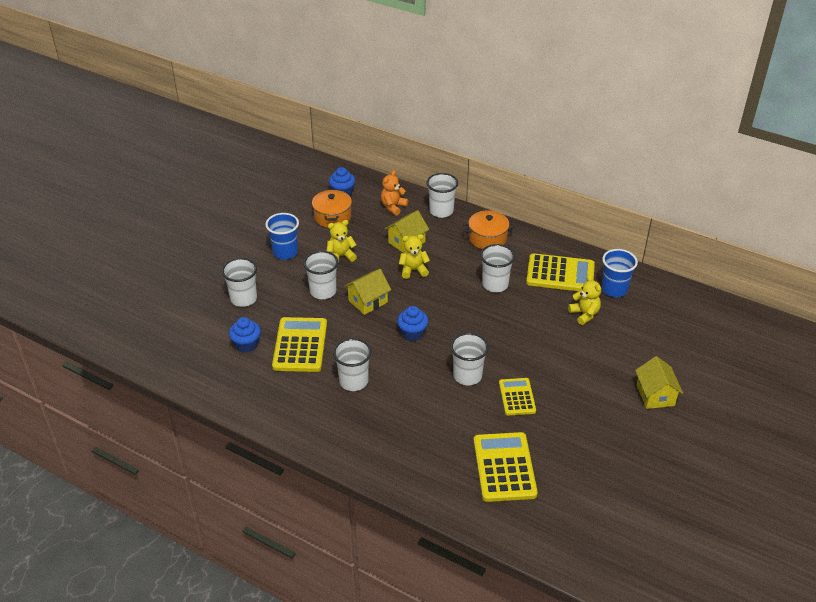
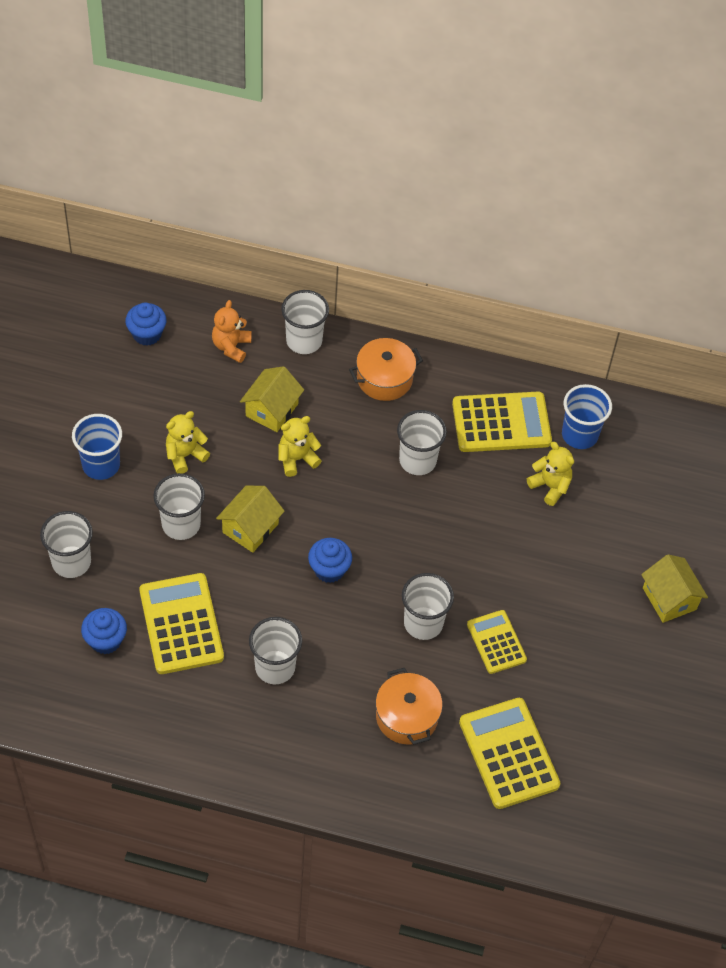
camera: 20 degrees left, 15 degrees up
(332, 217) = (148, 384): orange pot -> orange pot (407, 716)

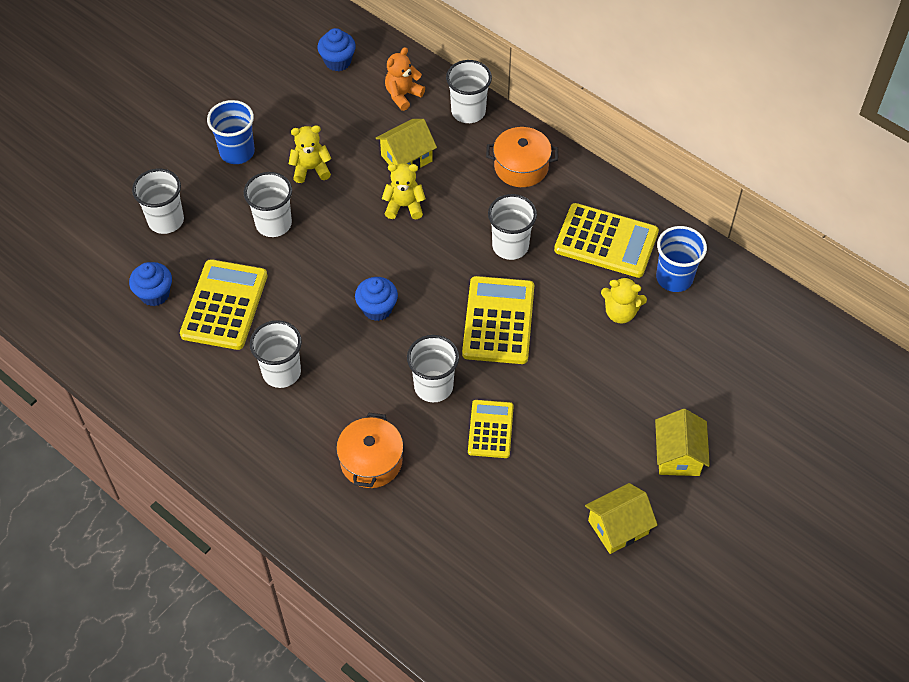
camera: 30 degrees right, 0 degrees up
(250, 528) = (330, 248): yellow house -> yellow house (618, 527)
(509, 753) = (445, 532): yellow calculator -> yellow calculator (498, 321)
(550, 486) = (620, 312): yellow teddy bear -> yellow teddy bear turned 120 degrees clockwise

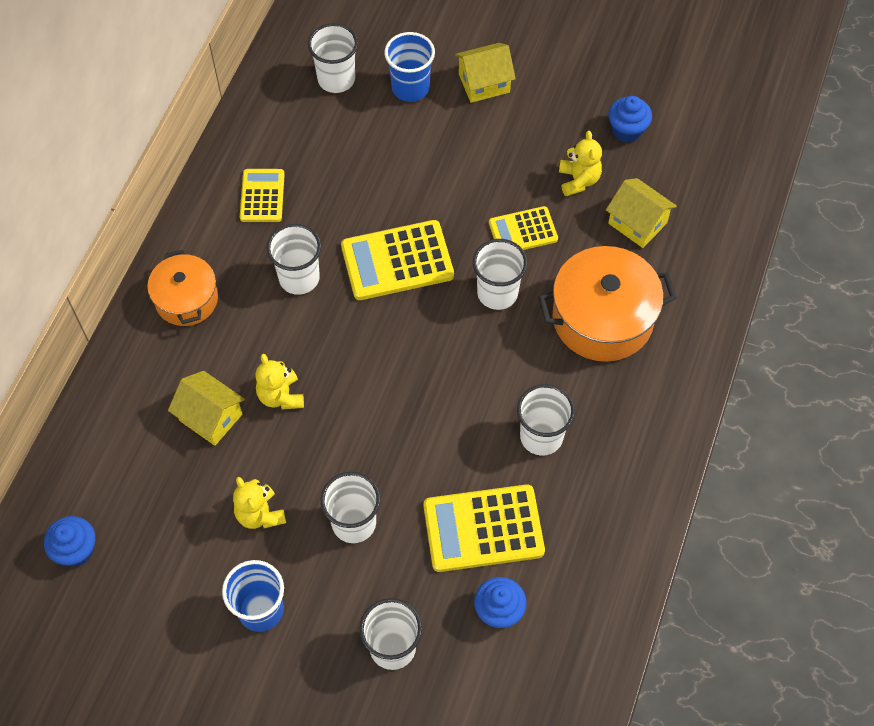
camera: 110 degrees left, 5 degrees up
(371, 461) = (602, 318): orange pot -> orange pot, size x1.59
(377, 309) = (426, 375): blue cupcake -> blue cupcake (627, 130)
(403, 95) = (113, 455): orange teddy bear -> none
(468, 111) = (119, 376): white cup -> white cup (336, 79)
(606, 241) = (262, 196): yellow calculator -> yellow calculator, size x0.61
(618, 527) = (575, 109): yellow house -> yellow house (637, 223)
(620, 312) = (346, 162): yellow teddy bear -> yellow teddy bear (578, 180)
(674, 278) = (287, 129): blue cup -> blue cup (410, 88)

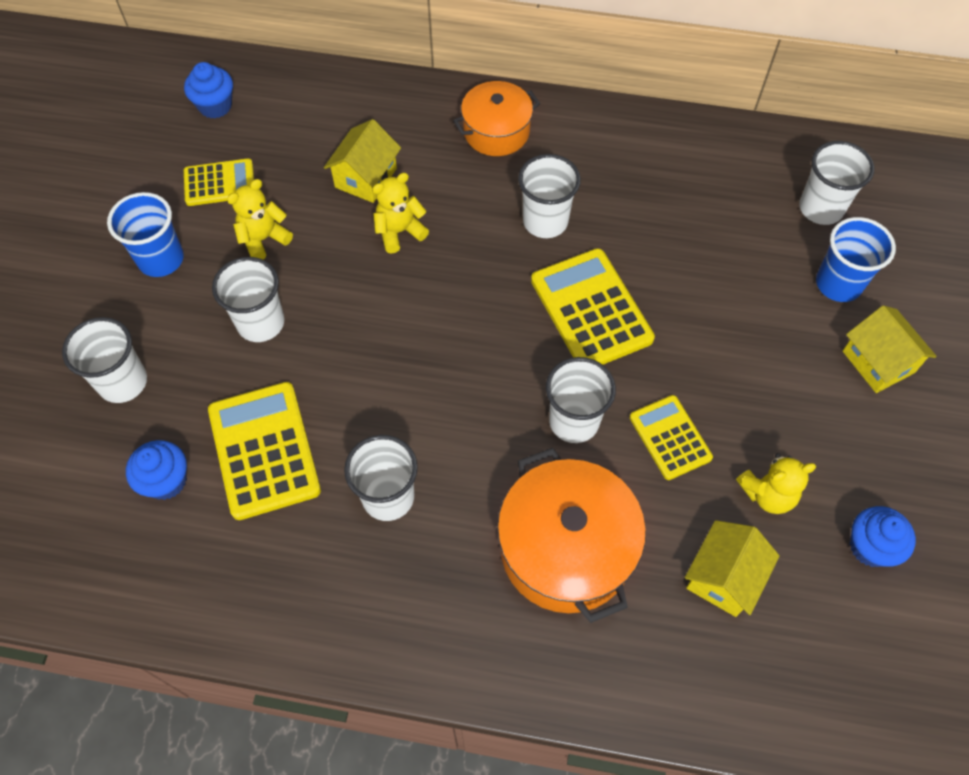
camera: 80 degrees right, 0 degrees up
(262, 196) = (639, 170): yellow calculator -> yellow calculator (219, 183)

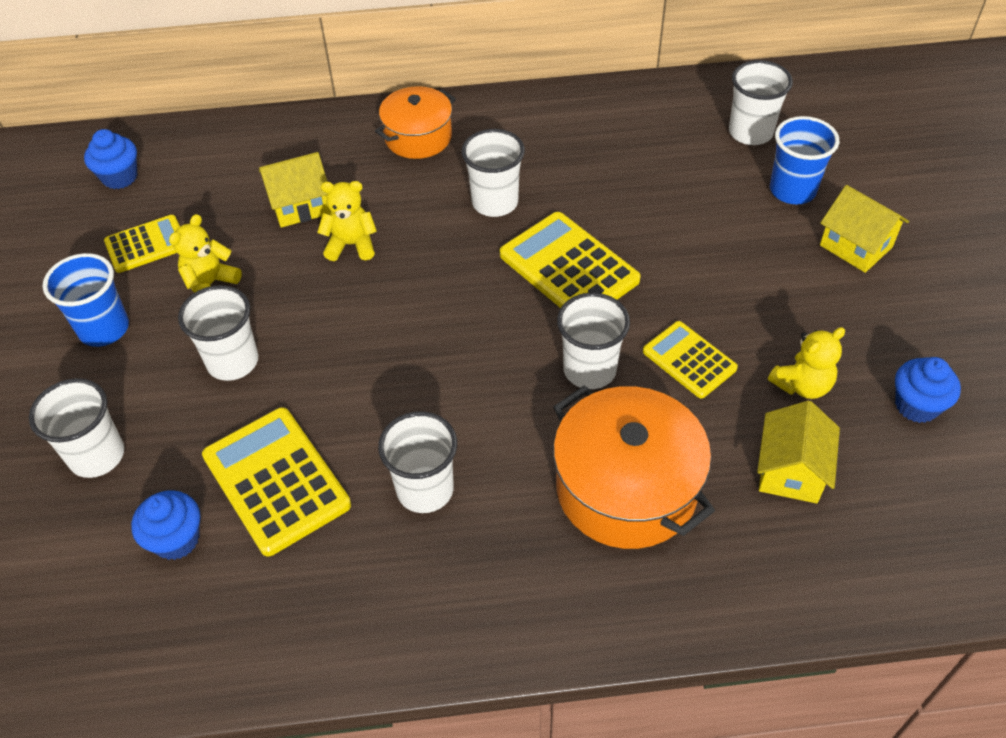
camera: 15 degrees left, 10 degrees down
(366, 178) = (300, 205): yellow house -> yellow house turned 60 degrees clockwise
(399, 232) = (351, 245): yellow teddy bear -> yellow teddy bear turned 45 degrees clockwise

